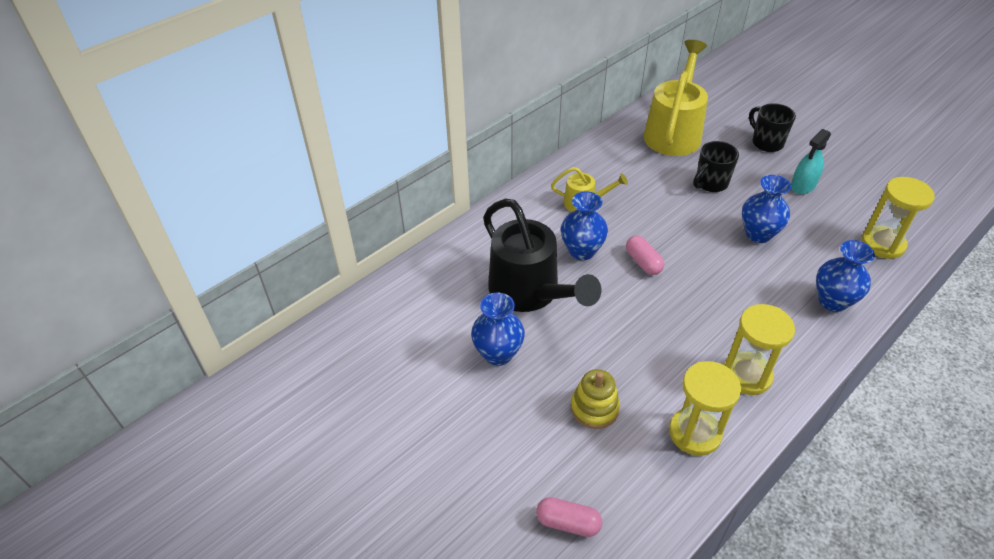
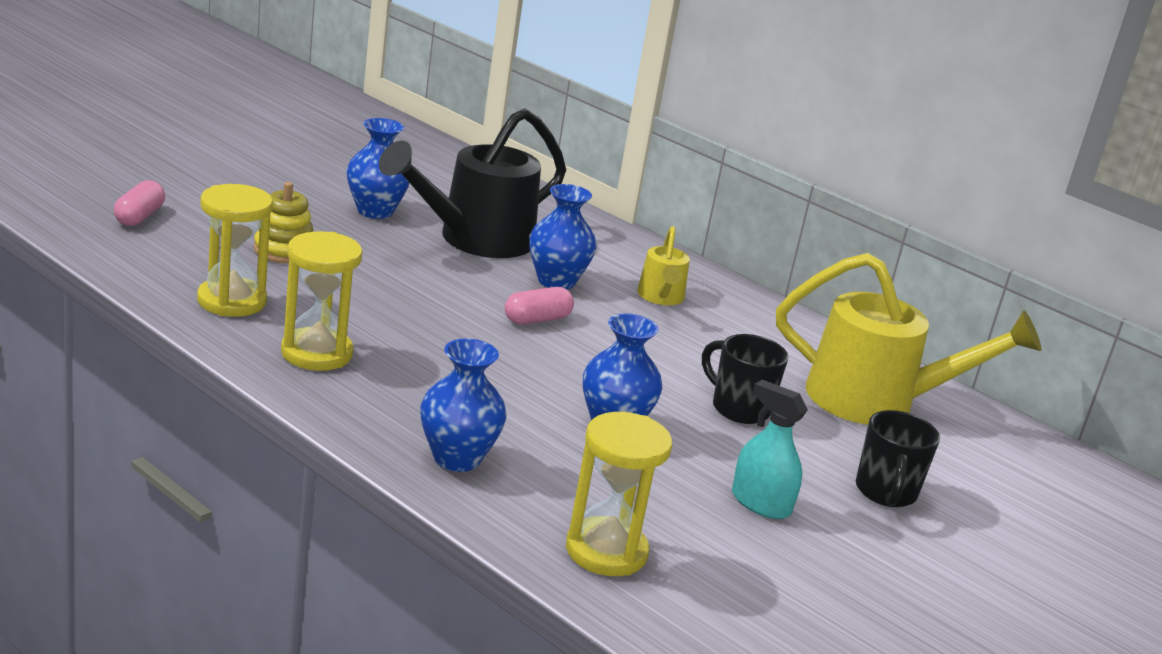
camera: 80 degrees right, 20 degrees down
(766, 143) = (885, 493): black mug -> black mug turned 135 degrees clockwise

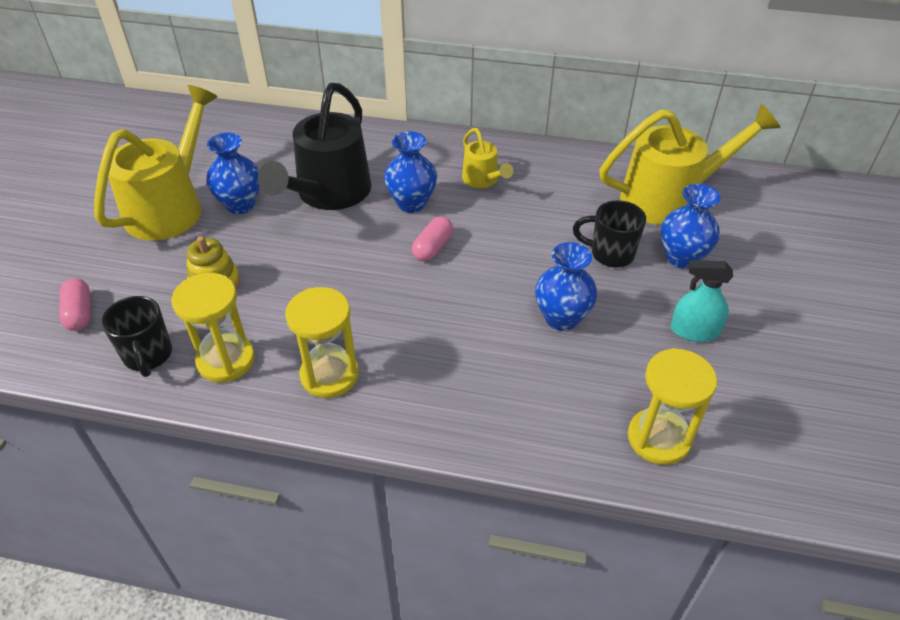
camera: 25 degrees left, 20 degrees up
(307, 185) = (171, 206): none -> yellow watering can
(457, 458) = (504, 416): blue vase -> blue vase (681, 258)
(885, 493) = (742, 275): black mug -> black mug (148, 356)

